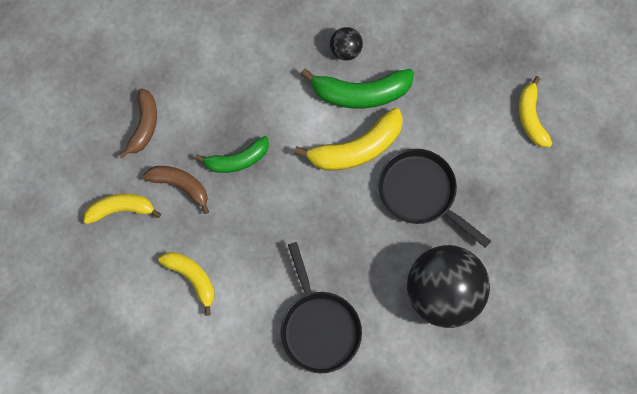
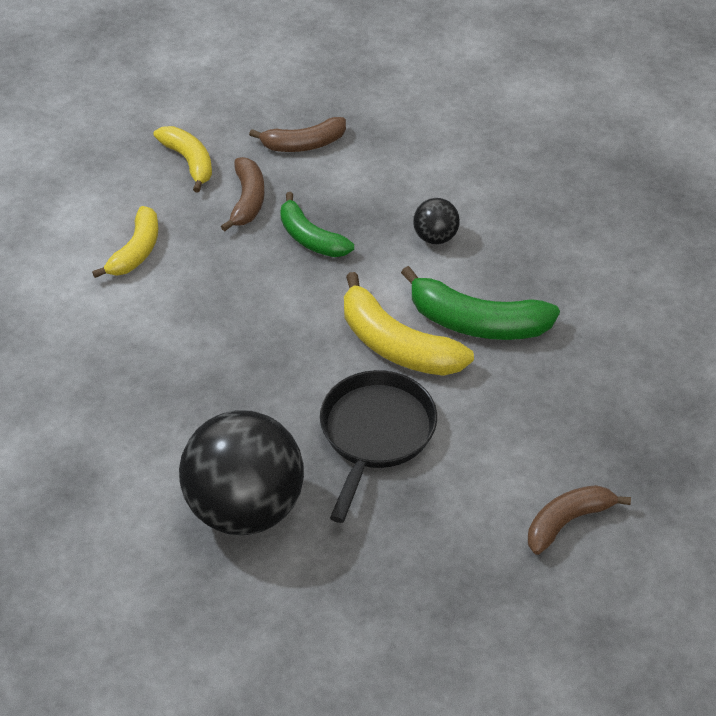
camera: 65 degrees right, 25 degrees down
(319, 327) = (131, 392): black pan -> none
(345, 50) = (525, 287): black ball -> black ball (435, 237)
(360, 93) = (476, 322): green banana -> green banana turned 45 degrees counterclockwise
(531, 117) = (567, 522): yellow banana -> brown banana

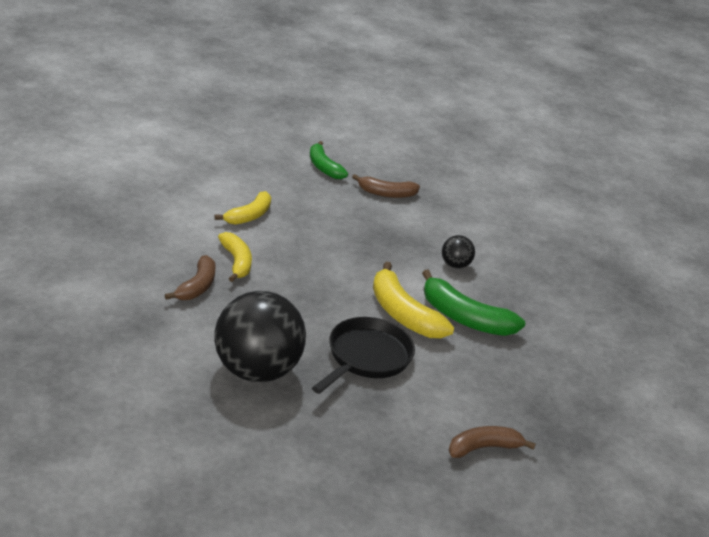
camera: 10 degrees right, 15 degrees down
(189, 162) = (306, 181): yellow banana -> yellow banana (236, 262)
(247, 200) = (335, 211): brown banana -> brown banana (197, 286)
(310, 238) = (369, 242): green banana -> green banana (324, 167)

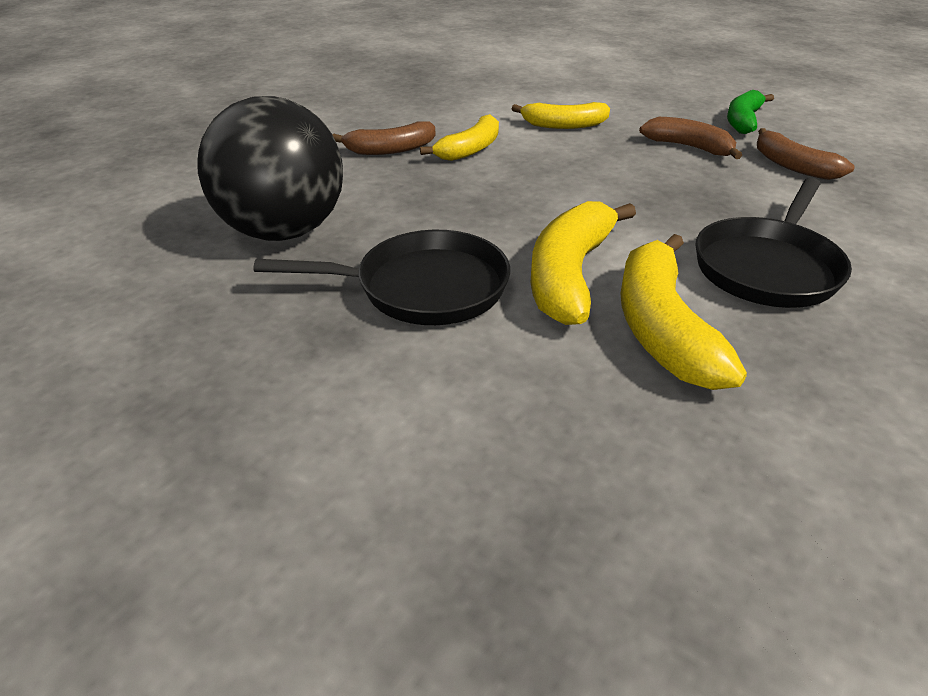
camera: 60 degrees right, 5 degrees up
(455, 265) = (767, 267): black ball -> black pan
(464, 318) = (662, 327): green banana -> yellow banana
(483, 448) = (338, 503): brown banana -> brown banana (689, 147)

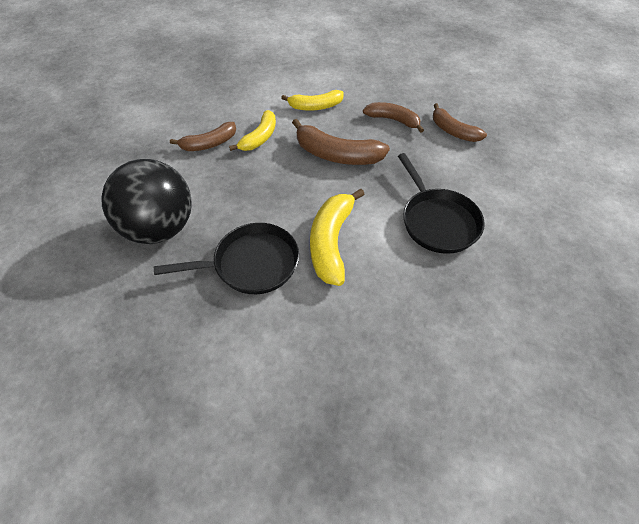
camera: 10 degrees left, 15 degrees up
(591, 176) = (336, 155): none -> brown banana
(662, 327) = (383, 275): yellow banana -> none
(743, 121) = (425, 90): green banana -> none
(767, 267) = (437, 221): black pan -> black pan turned 45 degrees counterclockwise

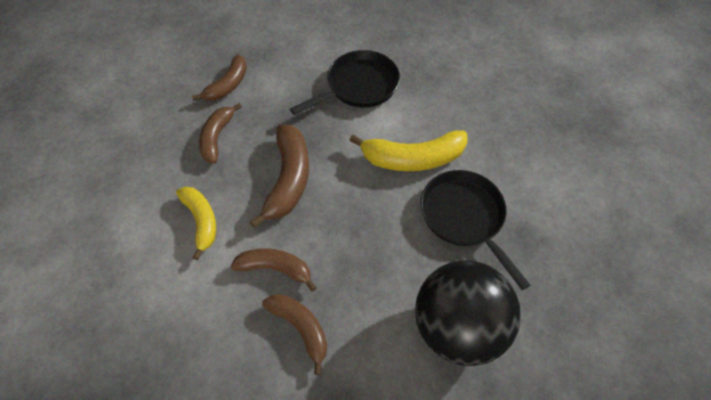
camera: 105 degrees left, 5 degrees up
(259, 138) = (275, 268): yellow banana -> brown banana

